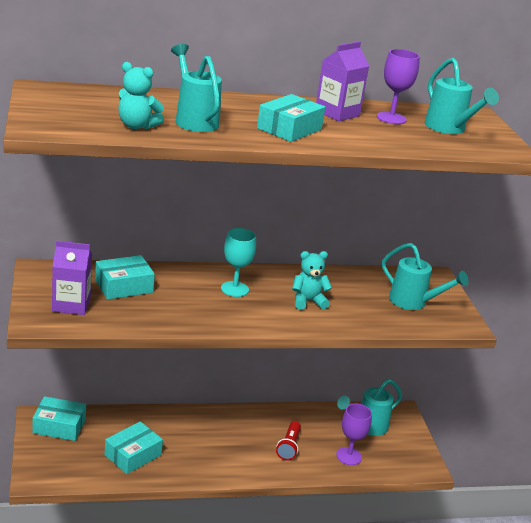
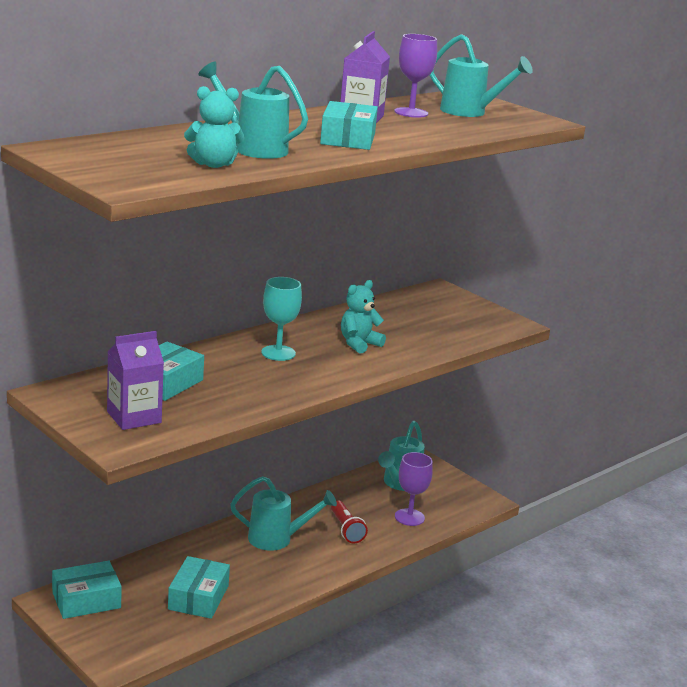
camera: 30 degrees left, 5 degrees down
(413, 302) = (449, 317): turquoise watering can -> turquoise watering can (277, 539)

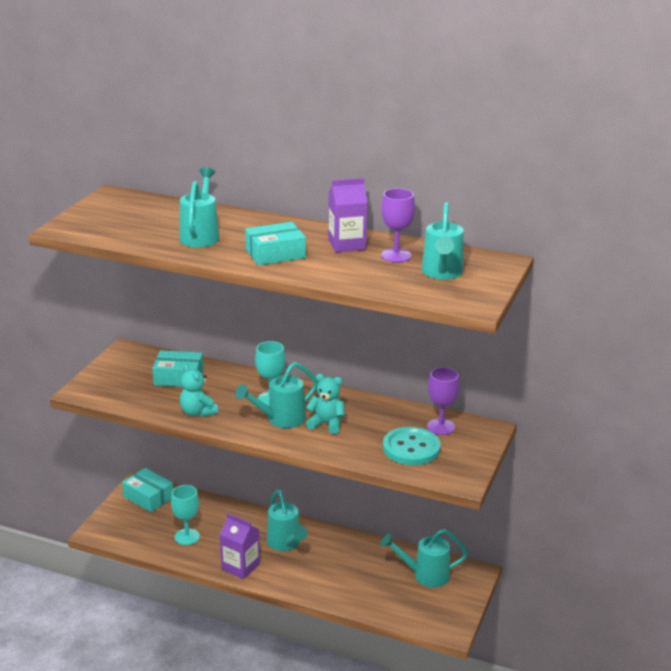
camera: 65 degrees right, 5 degrees up
(134, 417) = (121, 383): purple carton -> purple carton (240, 566)
(198, 597) = (187, 537): turquoise box -> turquoise goblet
(213, 164) = (144, 235): turquoise teddy bear -> turquoise teddy bear (197, 412)
(326, 360) = (280, 420): none -> turquoise watering can
(346, 530) = (330, 570): red flashlight -> none
(409, 517) = (380, 596): purple goblet -> purple goblet (441, 427)
(441, 325) = (411, 448): none -> turquoise button

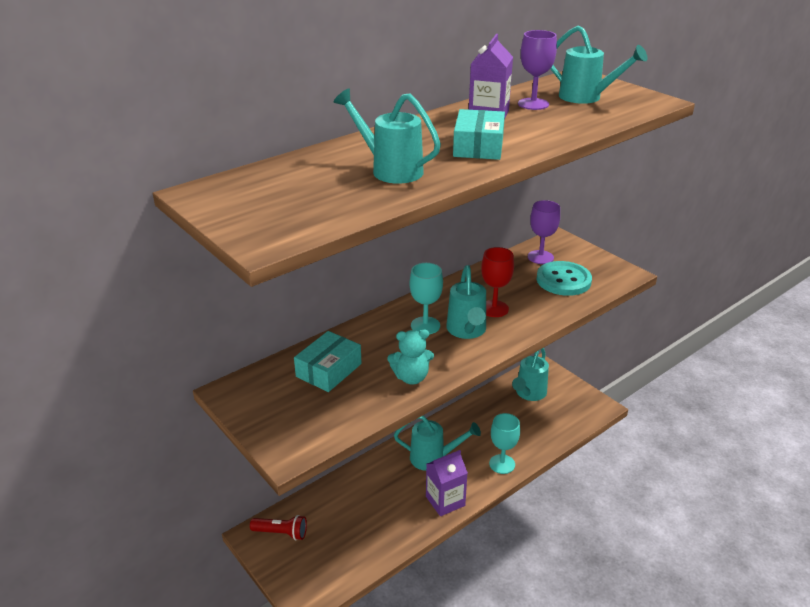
camera: 60 degrees left, 5 degrees up
(148, 497) = (281, 533): turquoise box -> red flashlight
(187, 537) = (372, 524): turquoise goblet -> turquoise goblet (502, 464)
(326, 424) = (494, 309): turquoise teddy bear -> red goblet

